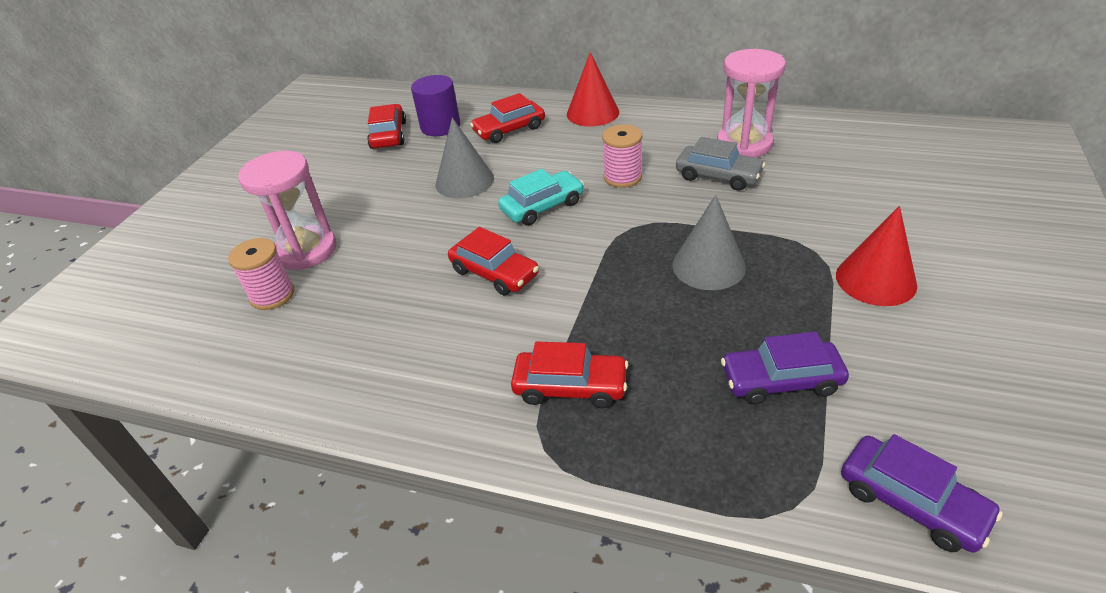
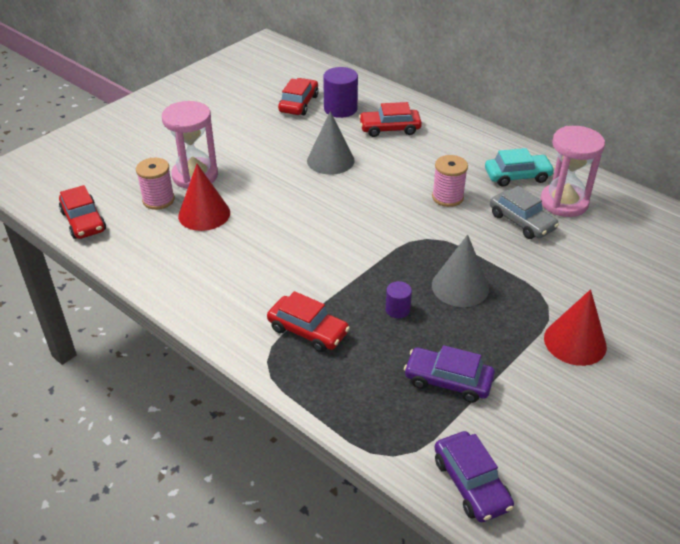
camera: 20 degrees right, 0 degrees up
(494, 273) = (308, 237): red car -> red car (83, 221)
(542, 206) = (373, 199): turquoise car -> turquoise car (517, 176)
(592, 113) = (463, 135): red cone -> red cone (204, 214)
(659, 318) = (397, 309): none -> purple cylinder

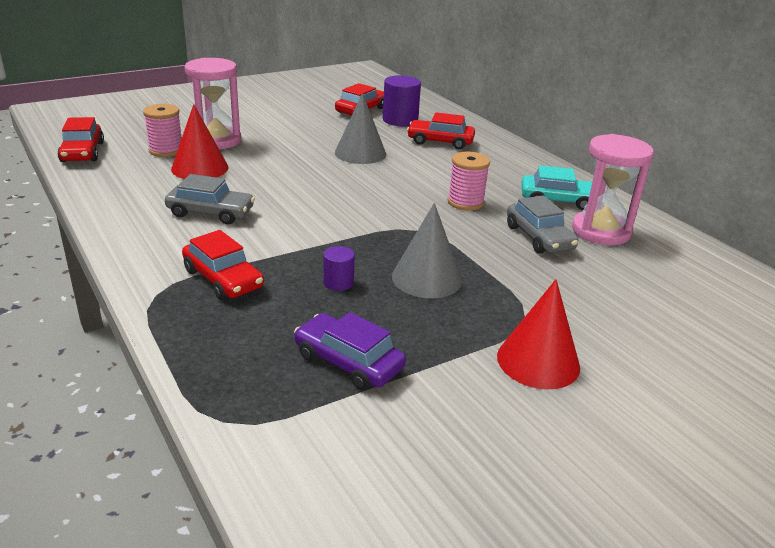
camera: 15 degrees right, 10 degrees down
(250, 263) = (210, 212): none -> grey car
(471, 483) = (298, 479): purple car -> none

